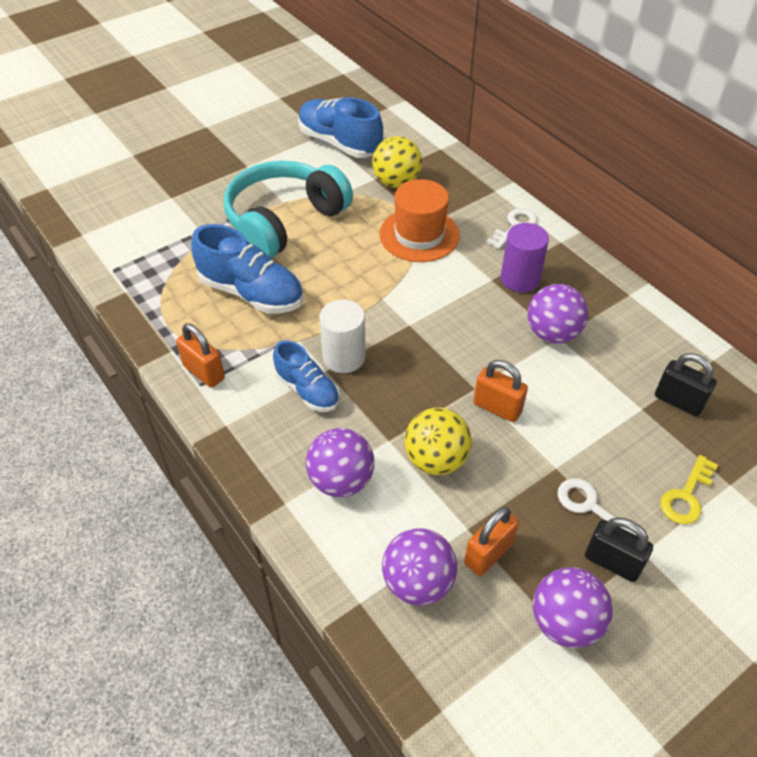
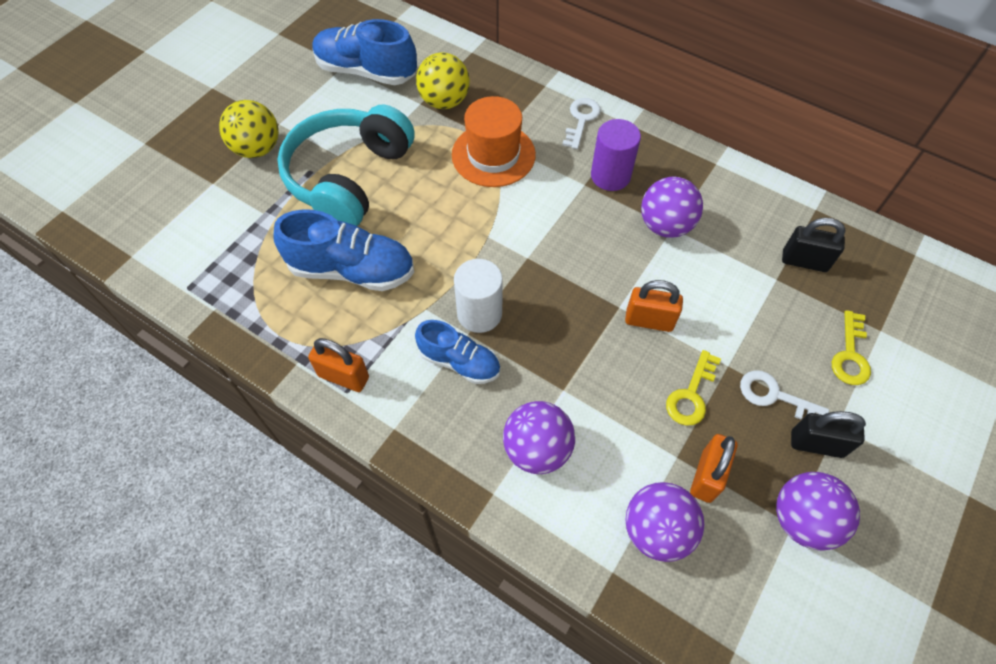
camera: 20 degrees left, 10 degrees up
(436, 459) = (616, 395): yellow ball -> yellow ball (257, 149)
(507, 481) = (691, 394): none -> yellow key

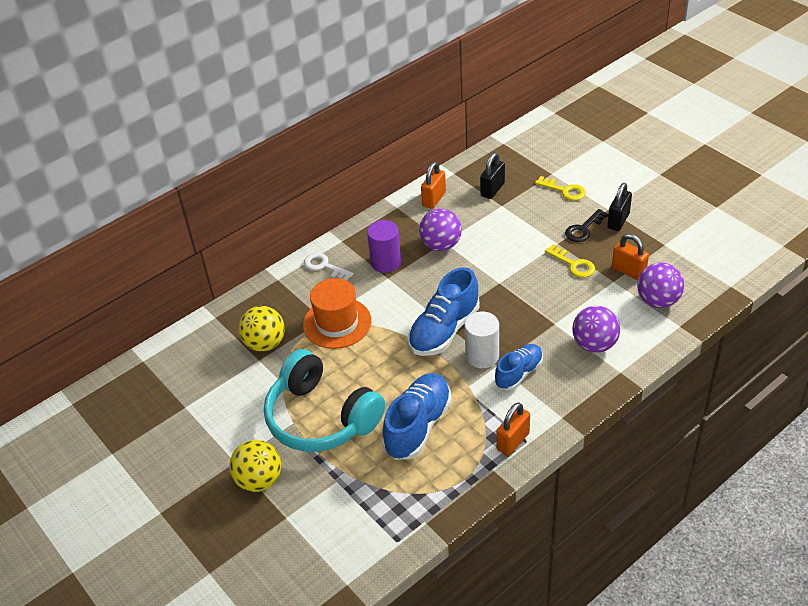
camera: 70 degrees left, 15 degrees down
(366, 71) = (201, 391): blue shoe -> blue shoe (444, 330)
(649, 321) = (514, 271): orange padlock -> orange padlock (434, 199)
(774, 396) = (583, 229): white key -> black key
(802, 520) = (662, 239): purple ball -> none

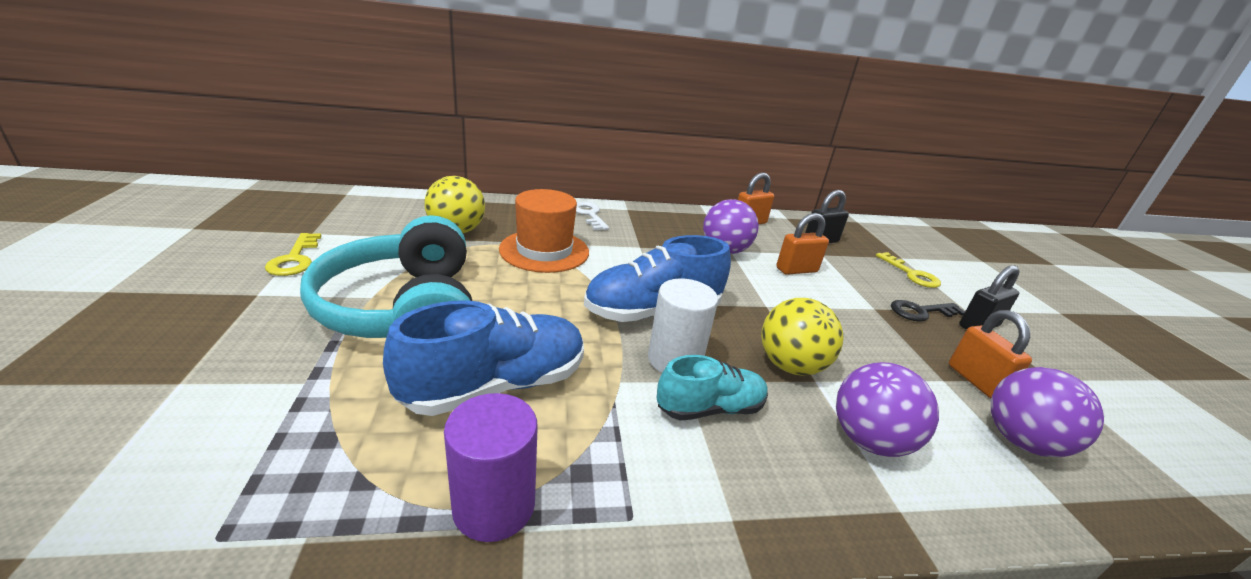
camera: 25 degrees right, 15 degrees down
(259, 480) = (240, 324): yellow ball -> yellow ball (790, 366)
(386, 262) = (651, 237): purple cylinder -> purple cylinder (494, 505)
(513, 441) = (607, 502): orange padlock -> orange padlock (796, 270)
(519, 373) = (710, 408): blue shoe -> turquoise shoe
(573, 264) = (886, 335): yellow key -> yellow key (295, 259)

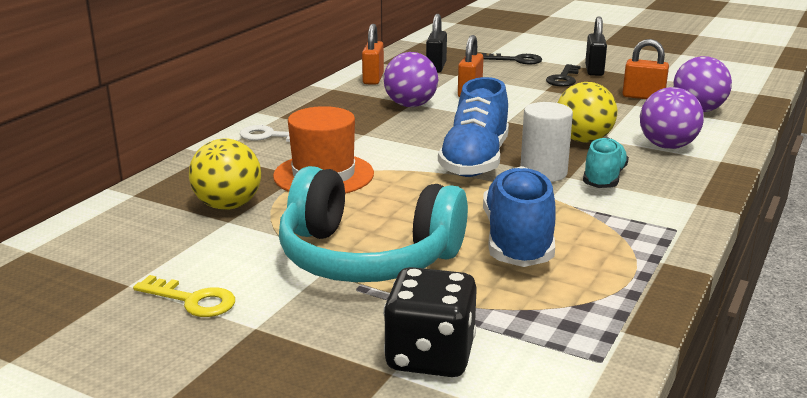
camera: 50 degrees left, 5 degrees down
(214, 396) = (430, 356): none -> black dice
(494, 505) = (638, 266): purple cylinder -> none
(911, 274) = (516, 60): yellow key -> black key

